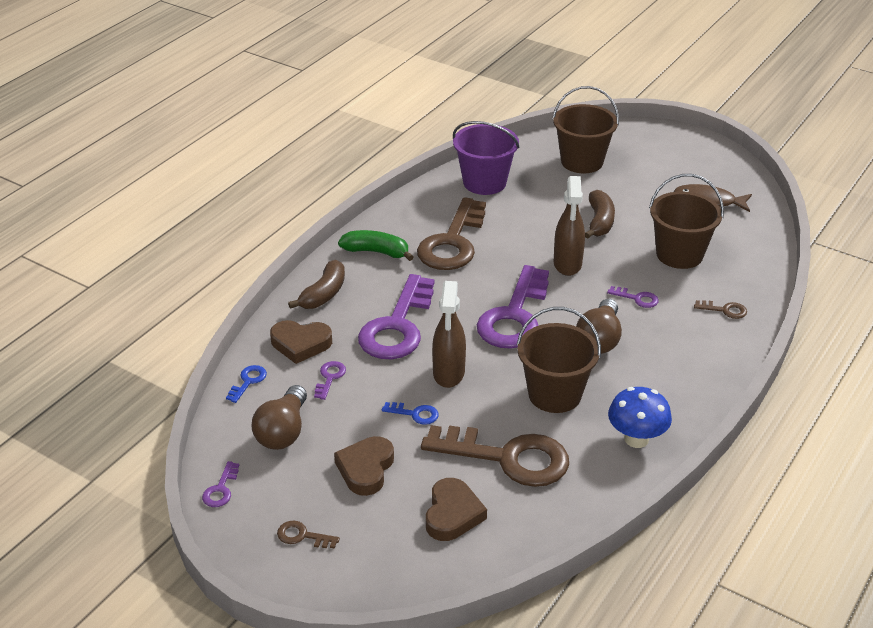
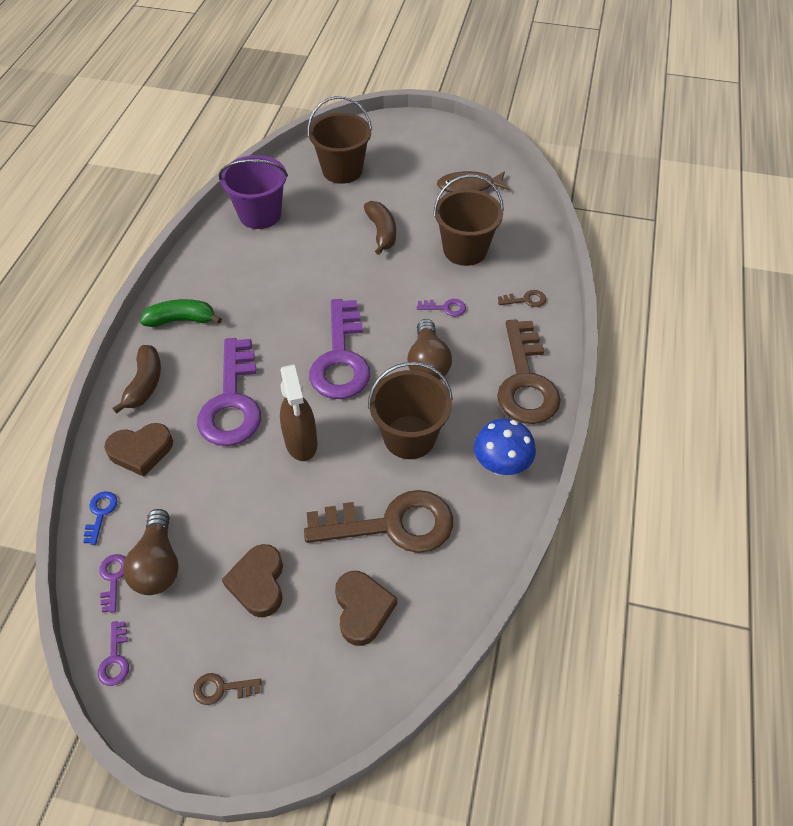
camera: 20 degrees left, 15 degrees up
(330, 378) = (184, 483): purple key -> purple key (113, 578)
(415, 414) = (284, 501): blue key -> none
(452, 242) = (253, 289): brown key -> brown key (525, 381)
(567, 264) = (369, 286): brown spray bottle -> none

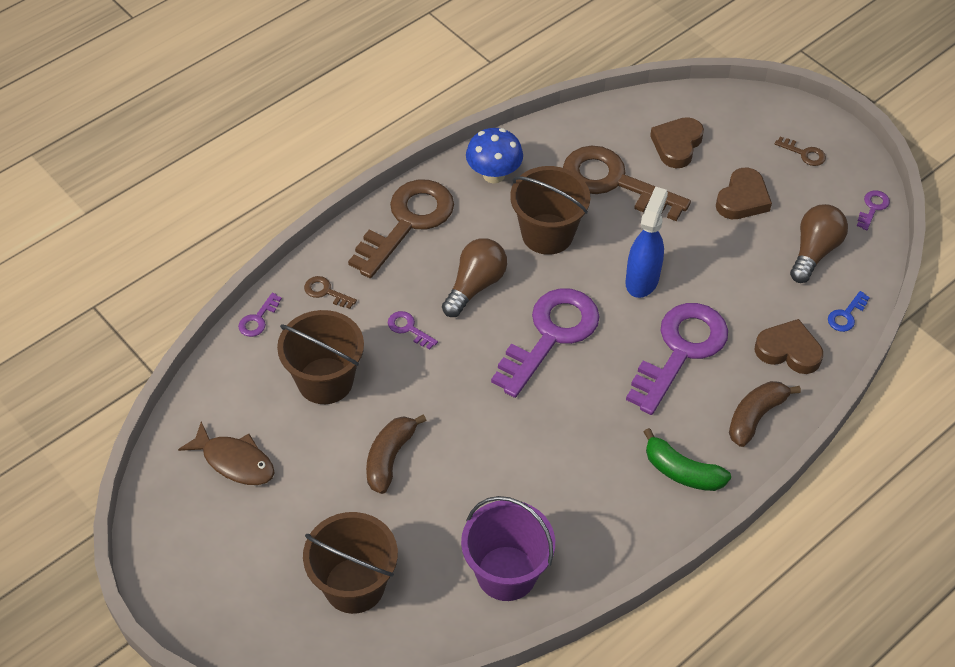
camera: 145 degrees left, 0 degrees up
(113, 578) = (854, 260): purple key -> purple key (258, 319)
(301, 443) = (642, 280): brown spray bottle -> blue spray bottle

